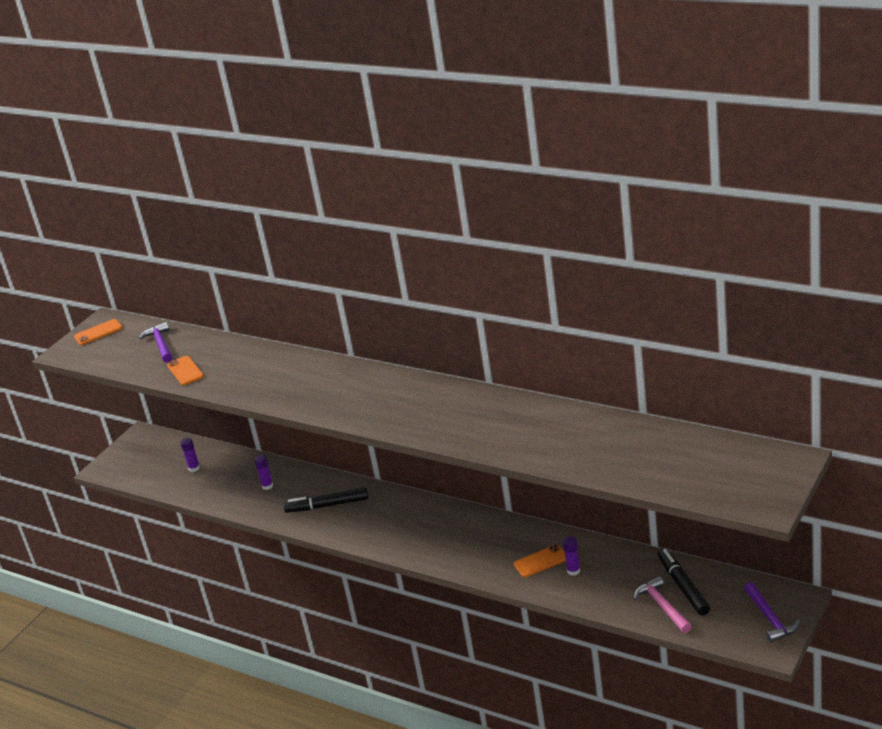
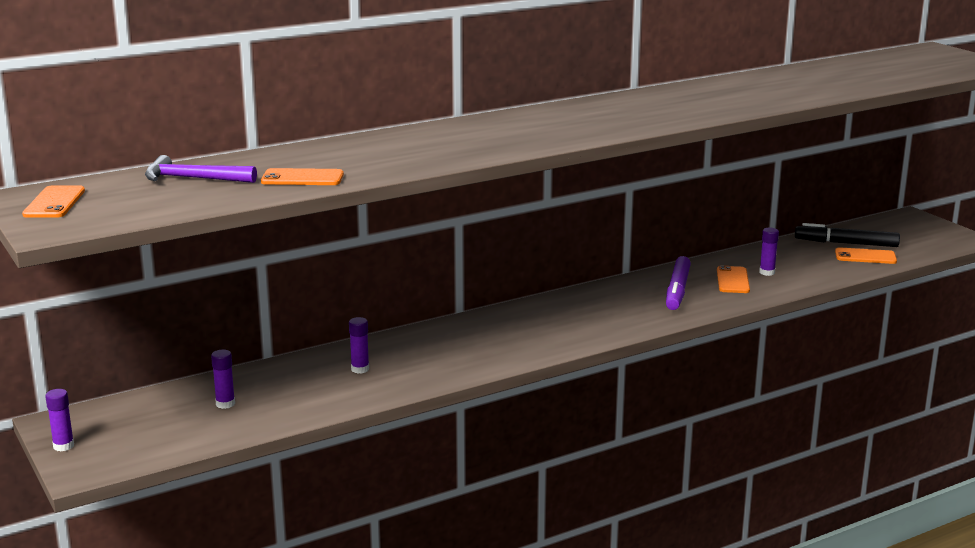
camera: 65 degrees left, 10 degrees down
(119, 450) = (63, 446): none -> purple glue stick
(327, 505) = (465, 347): black marker -> none
(496, 545) = (677, 290): none -> purple marker
(662, 606) = (865, 256): pink hammer -> orange phone
(770, 618) = (927, 230): purple hammer -> none

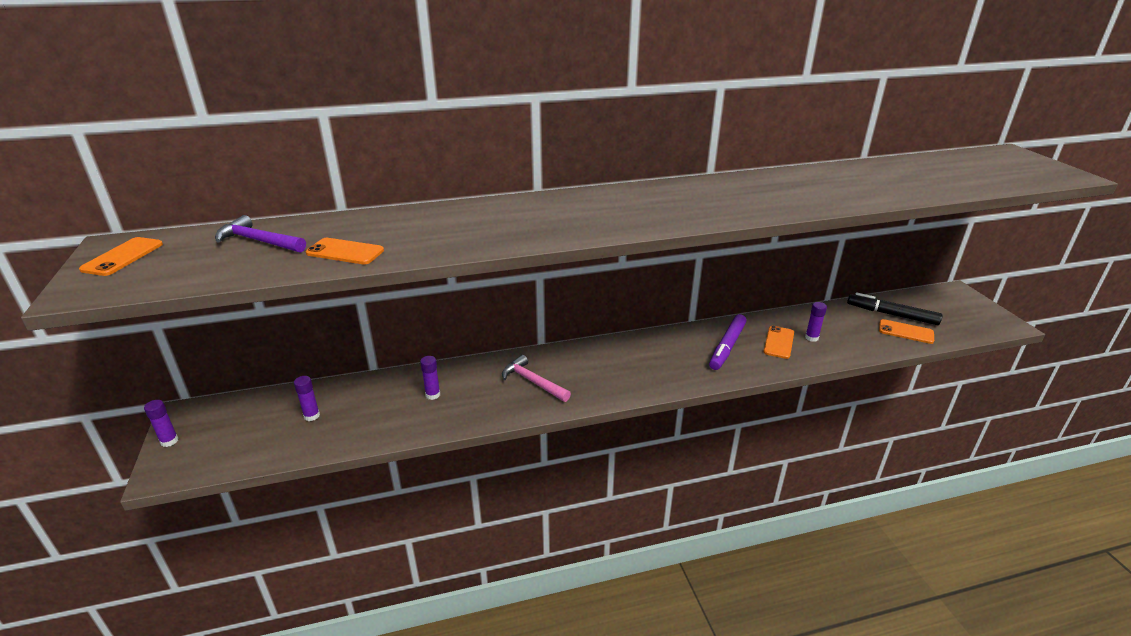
camera: 15 degrees right, 10 degrees up
(471, 344) = (532, 382): none -> pink hammer

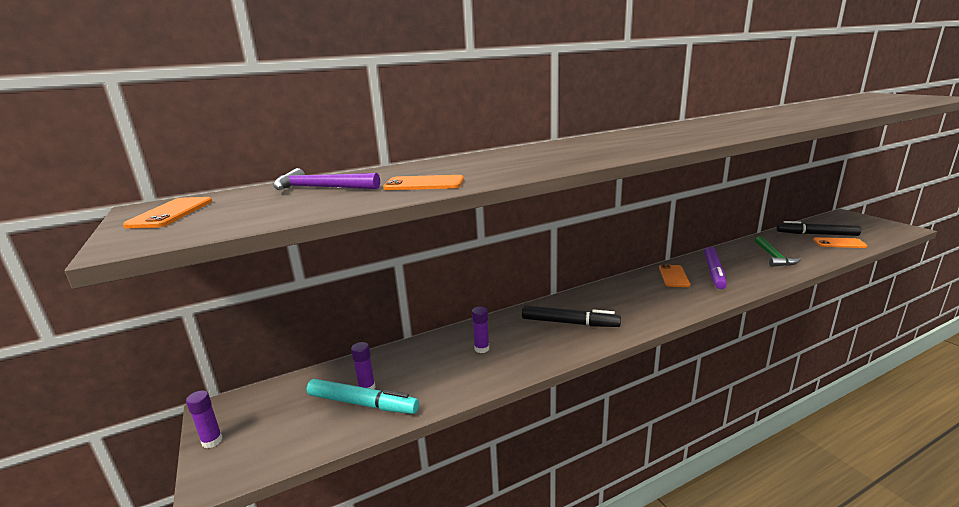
camera: 10 degrees left, 10 degrees down
(301, 431) = (362, 404): none -> turquoise marker
(532, 382) = (569, 323): pink hammer -> black marker
(779, 342) = (751, 263): orange phone -> orange phone (673, 276)
(811, 338) = (773, 257): purple glue stick -> green hammer

